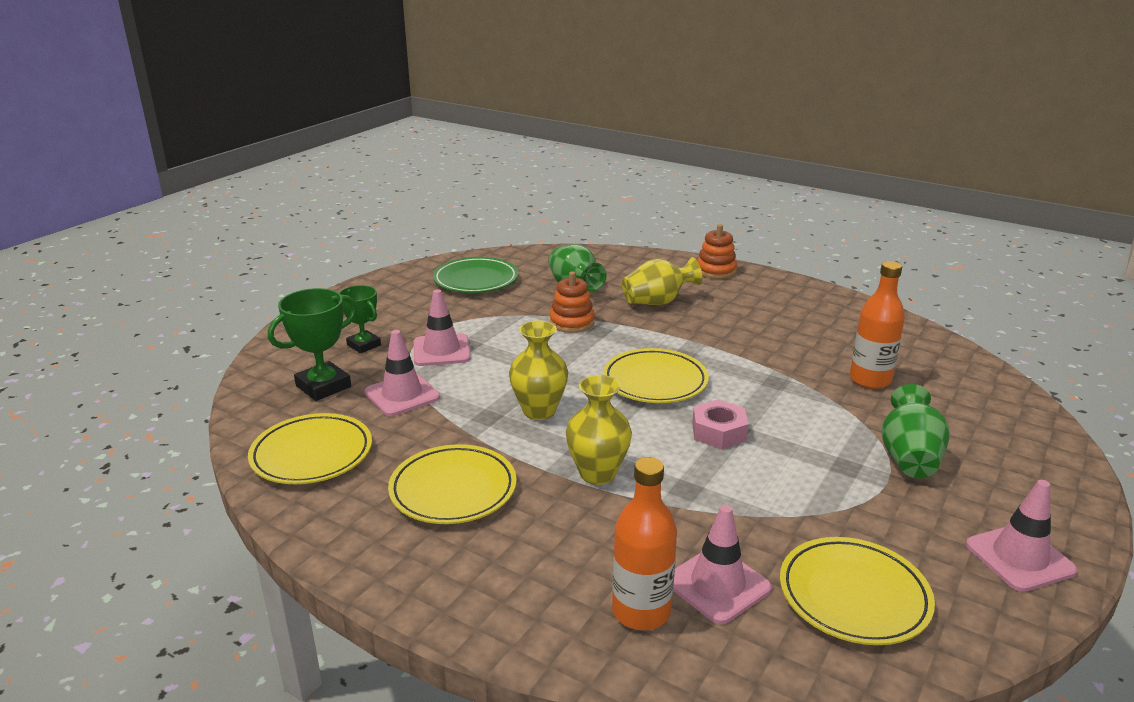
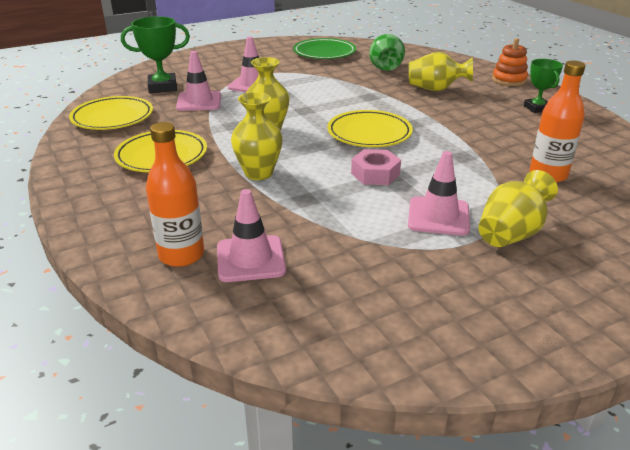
camera: 30 degrees right, 5 degrees up
(364, 345) = (211, 72): green trophy -> green trophy (537, 108)
(572, 322) = (356, 88): orange stacking toy -> none
(853, 596) = (339, 301): yellow plate -> none
(909, 458) = (511, 234): green vase -> yellow vase
(1019, 558) = (519, 330): pink traffic cone -> pink traffic cone (438, 216)

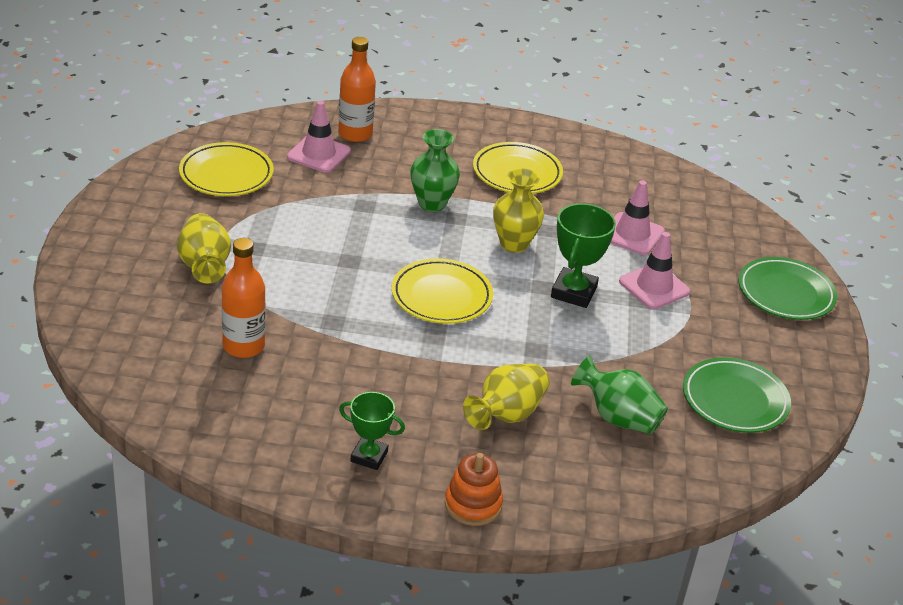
camera: 120 degrees right, 5 degrees up
(112, 118) = (634, 176): yellow plate -> yellow plate (226, 174)
(162, 87) = (700, 228): green trophy -> green trophy (573, 292)
(208, 59) = (785, 293): none -> green plate
(258, 173) = (432, 203): yellow vase -> green vase
(375, 174) = (362, 256): pink nut -> none
(438, 216) = (266, 249): pink traffic cone -> none

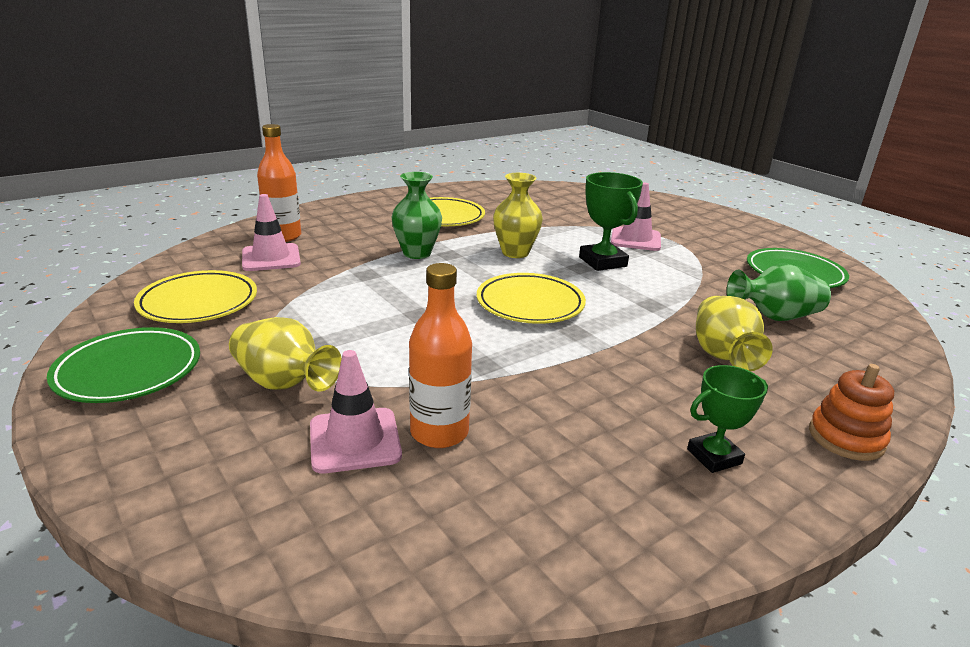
camera: 40 degrees left, 10 degrees down
(632, 234) = (570, 220): pink traffic cone -> pink traffic cone (355, 440)
(785, 293) = (696, 215): green plate -> green plate (129, 371)

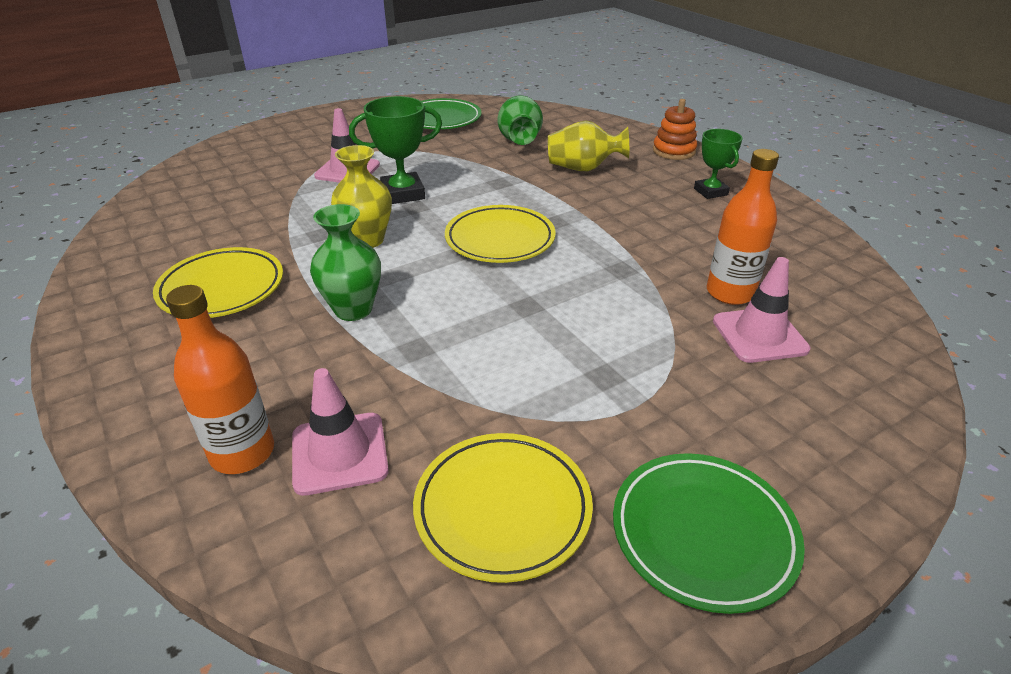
camera: 85 degrees left, 10 degrees up
(283, 383) = (688, 389): yellow vase -> none

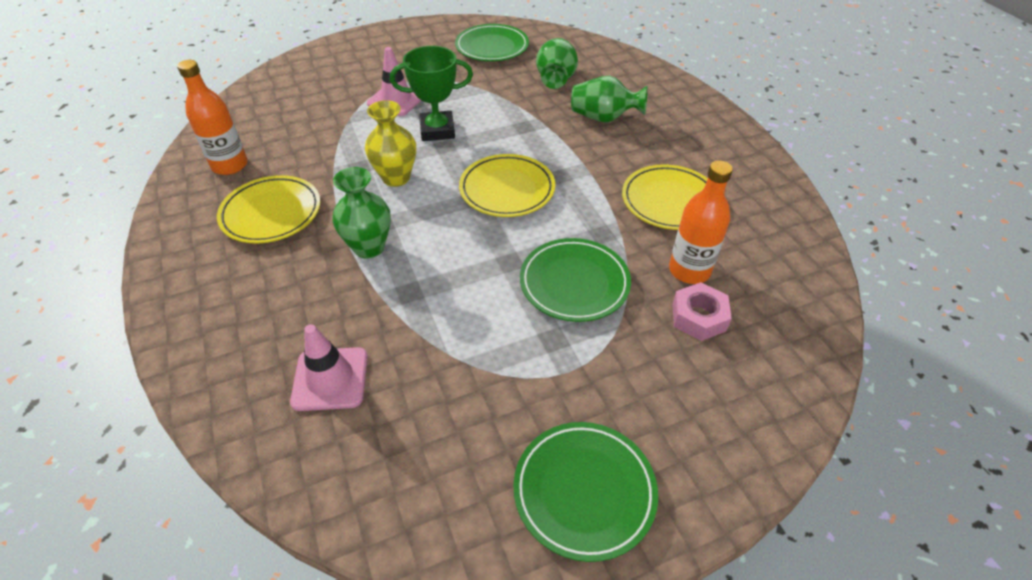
camera: 10 degrees right, 10 degrees up
(242, 453) = (260, 368): orange bottle -> orange bottle (230, 165)
(502, 509) = (438, 445): yellow plate -> yellow plate (670, 201)
(583, 169) = (603, 118): yellow vase -> green vase
(608, 318) = (574, 283): none -> green plate
(674, 151) = (695, 105): orange stacking toy -> none
(710, 192) = (712, 157): green trophy -> none
(759, 335) = (698, 317): pink traffic cone -> pink nut

